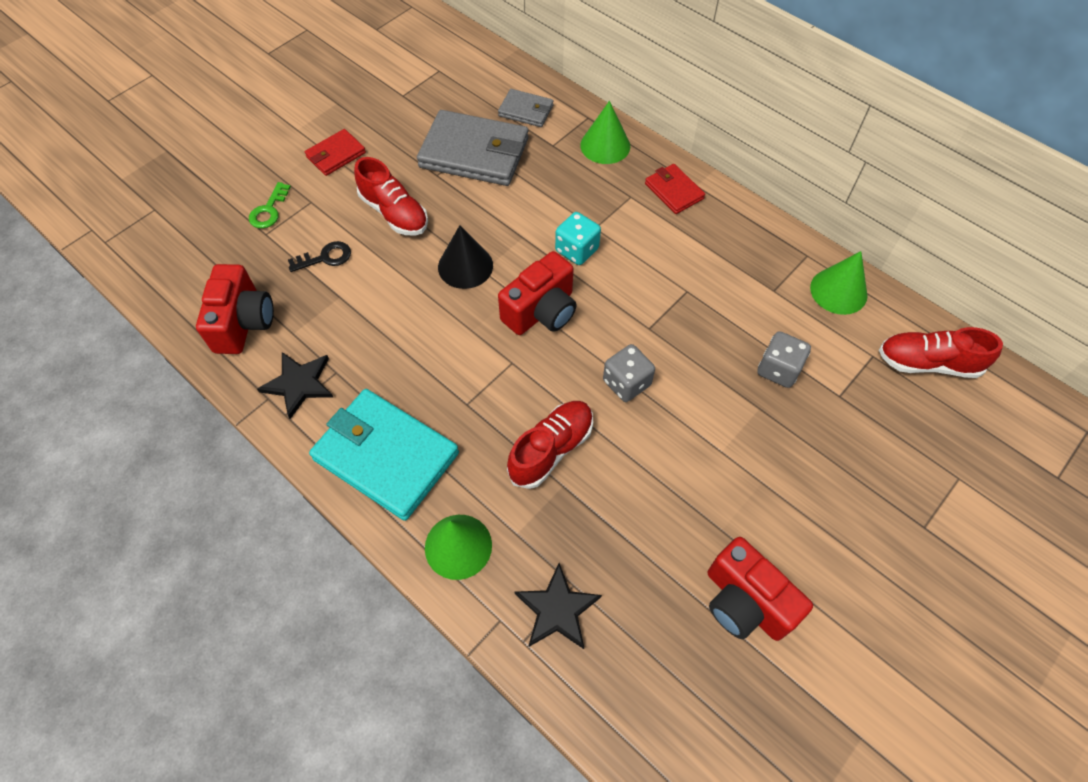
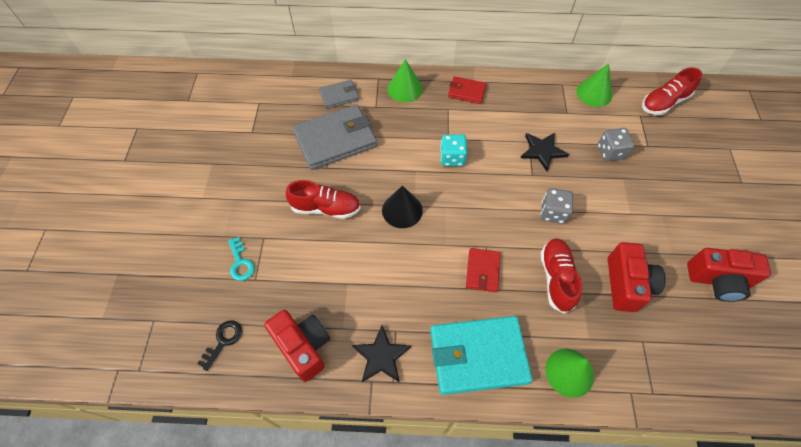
camera: 40 degrees left, 0 degrees up
(269, 210) = (240, 263): green key -> turquoise key
(325, 258) = (312, 266): black key -> black key (223, 341)
(336, 155) = (248, 197): red wallet -> red wallet (482, 271)
(541, 311) = (470, 206): red camera -> red camera (626, 284)
(557, 609) = (649, 361): black star -> black star (542, 151)

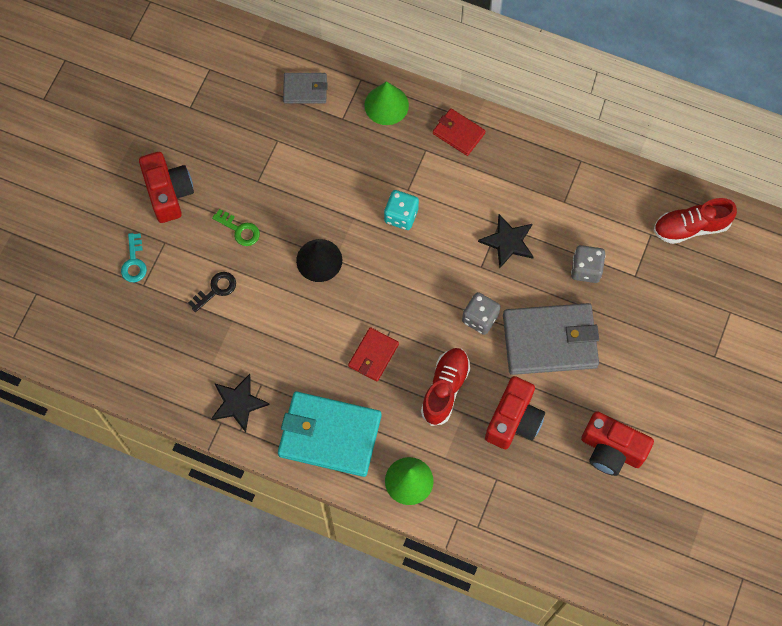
camera: 20 degrees right, 10 degrees up
(223, 341) = (96, 336): black key -> black key (216, 290)
(303, 347) = (168, 369): red camera -> red camera (168, 193)
(326, 208) = (239, 230): red shoe -> green key
(335, 139) = (279, 148): grey wallet -> grey wallet (550, 340)
(594, 93) = (612, 186): green cone -> none

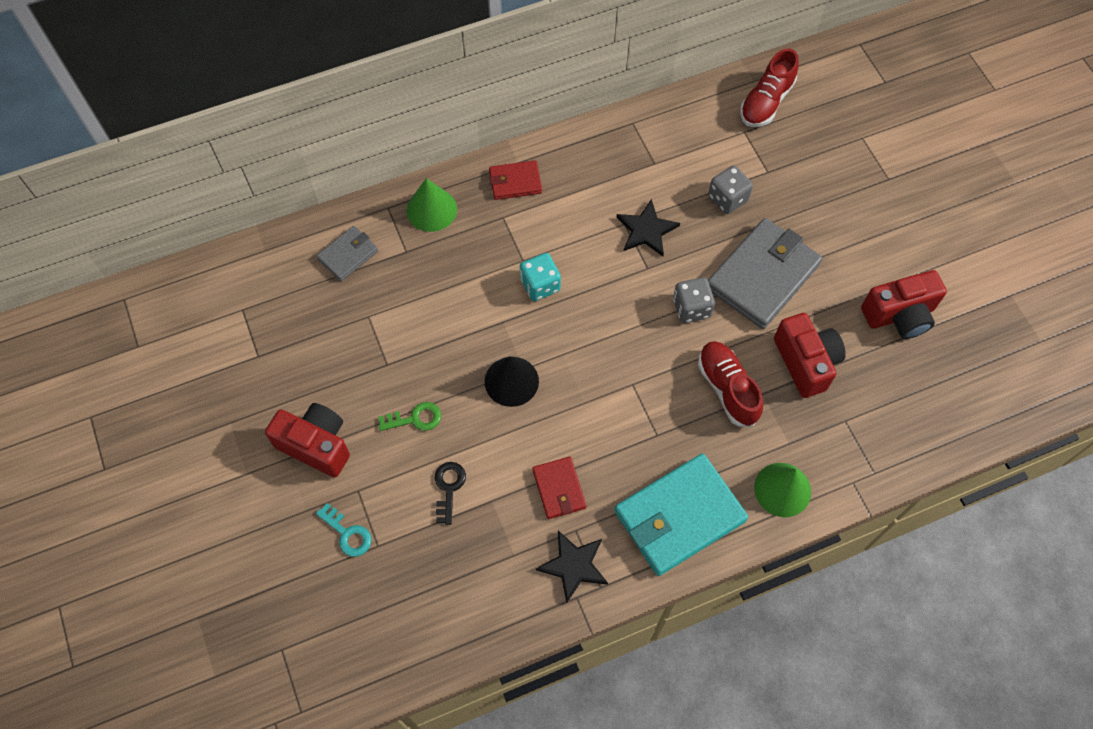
camera: 45 degrees left, 5 degrees down
(373, 355) = (641, 416): red wallet -> red wallet (559, 489)

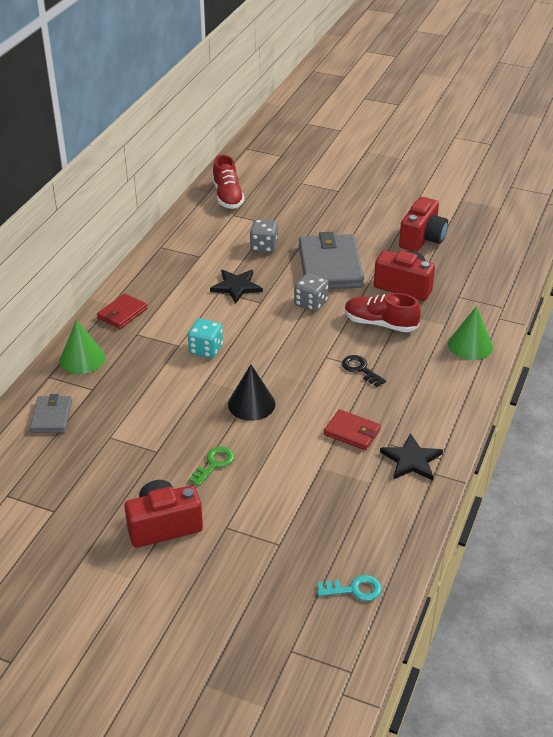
camera: 45 degrees left, 25 degrees down
(347, 534) = (250, 554): turquoise key -> turquoise key (354, 589)
(449, 488) = (284, 481): black key -> black key (360, 369)
(679, 516) = (436, 395): turquoise wallet -> none

